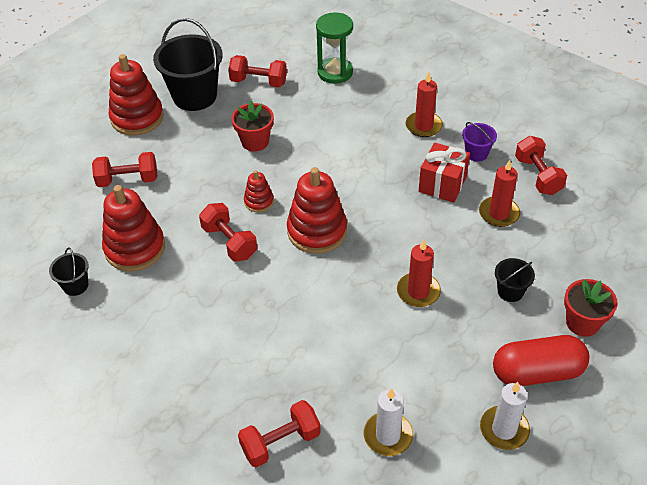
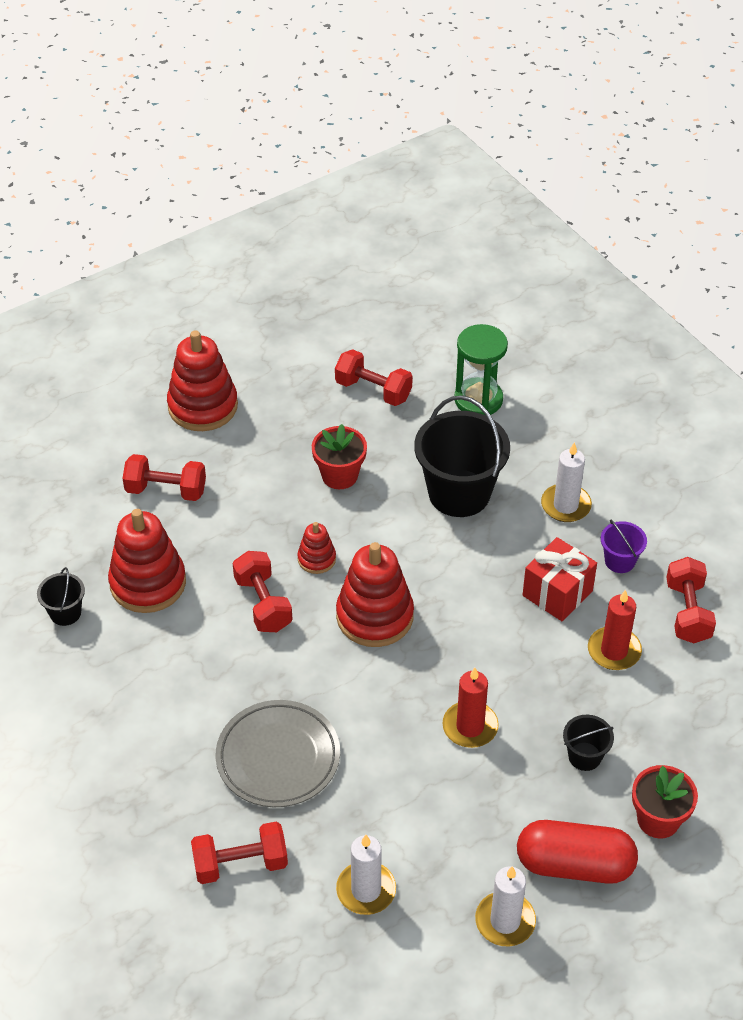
camera: 15 degrees right, 0 degrees up
(195, 96) = (284, 392): black bucket -> black bucket (459, 493)
(281, 351) = (278, 757): none -> grey plate
(423, 126) = (565, 505): red candle -> white candle

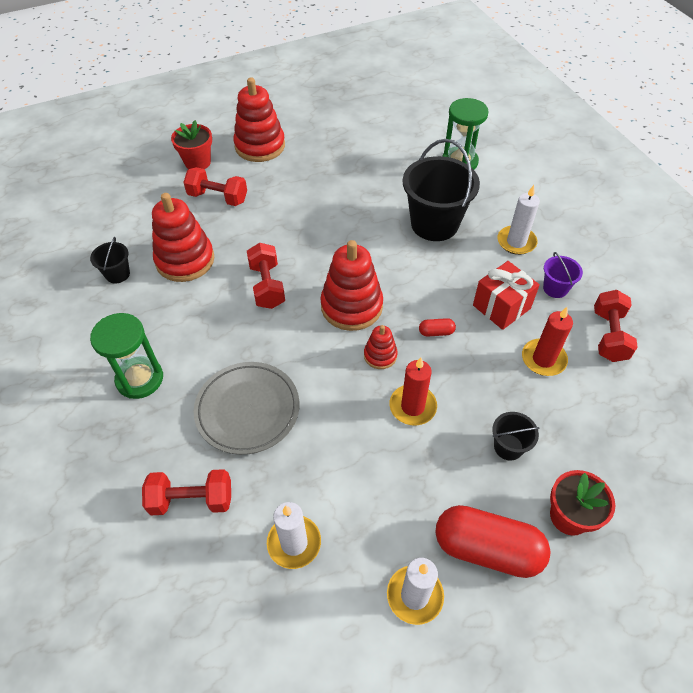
camera: 10 degrees right, 5 degrees up
(137, 740) = (140, 379): none -> green hourglass
(316, 559) = (316, 258): red stacking toy -> red stacking toy (380, 355)
(339, 475) = (347, 202): red flower pot -> red flower pot (197, 162)
(373, 390) = (383, 148): red dumbbell -> none
(483, 635) = (436, 332): none -> red capsule

